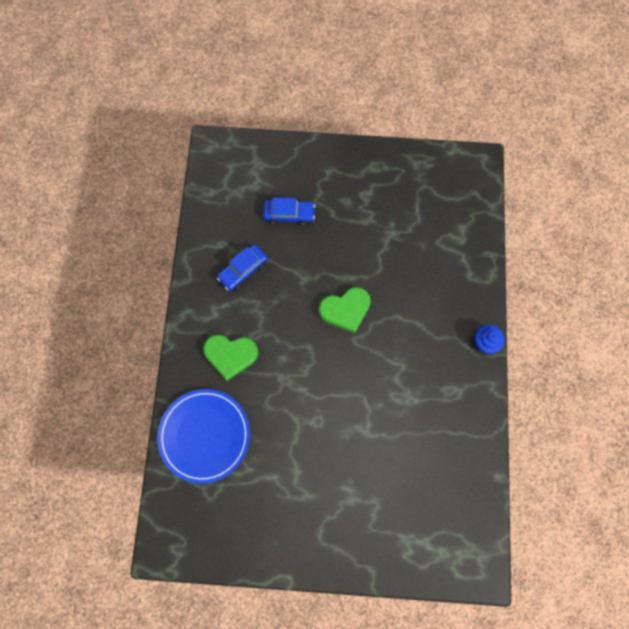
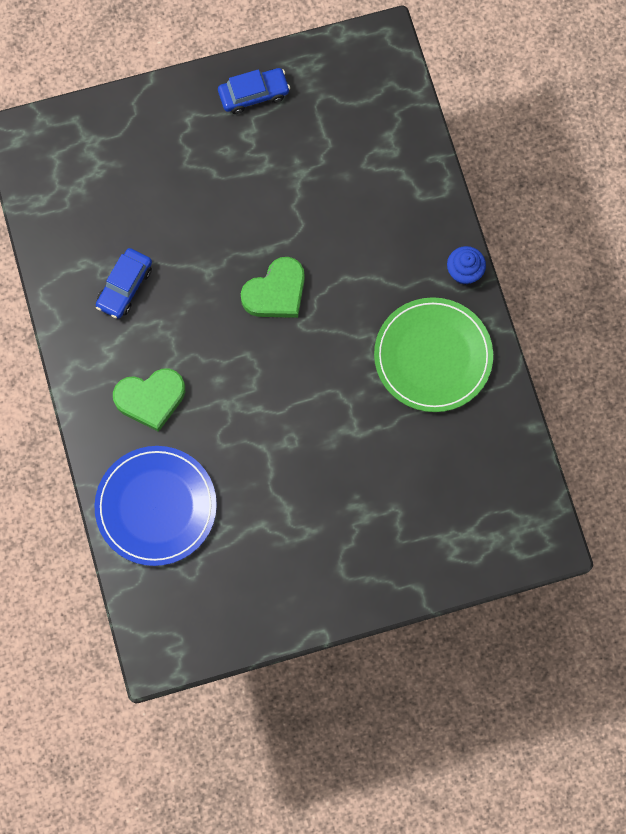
camera: 20 degrees left, 0 degrees up
(289, 214) = (157, 194): blue car -> blue car (254, 94)
(441, 396) = (433, 356): none -> green plate

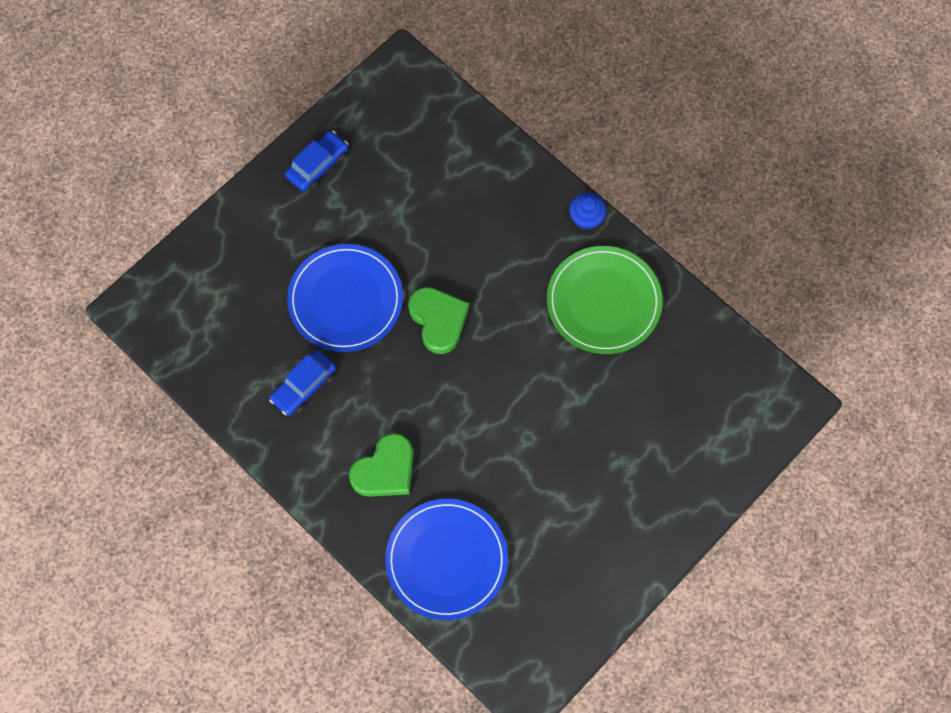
camera: 30 degrees left, 5 degrees down
(125, 287) = (304, 386): blue car -> blue car turned 45 degrees clockwise
(206, 229) = (345, 300): none -> blue plate
(276, 292) = (438, 320): green heart -> green heart turned 45 degrees counterclockwise

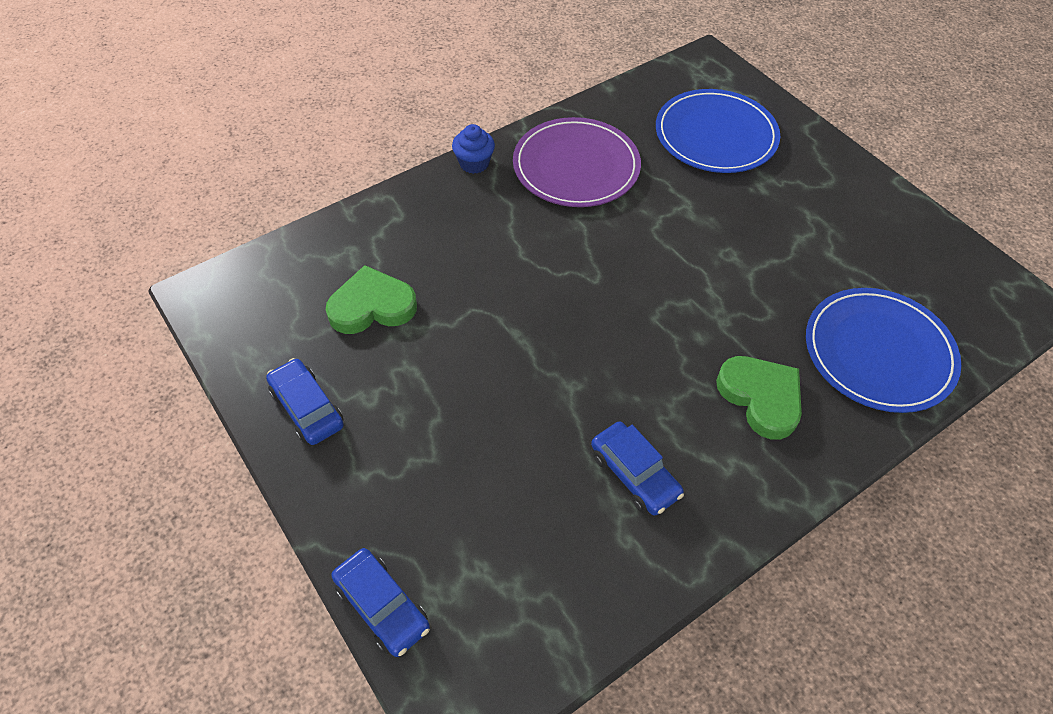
camera: 80 degrees left, 15 degrees down
(188, 250) = (382, 606): none -> blue car
(345, 300) = (517, 406): blue plate -> blue plate (715, 135)
(438, 320) = (567, 311): green heart -> green heart (372, 306)
(603, 302) = (576, 166): green plate -> purple plate

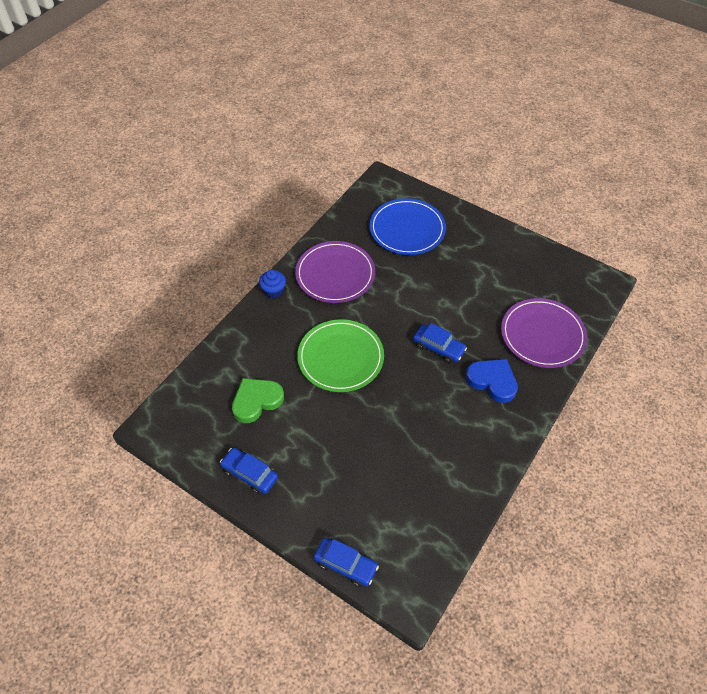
camera: 20 degrees left, 0 degrees up
(528, 284) = (340, 357): none -> green plate
(634, 474) = (445, 446): blue car -> blue car (438, 347)
(761, 397) = (492, 381): green heart -> blue heart
(878, 352) = (542, 335): blue plate -> purple plate

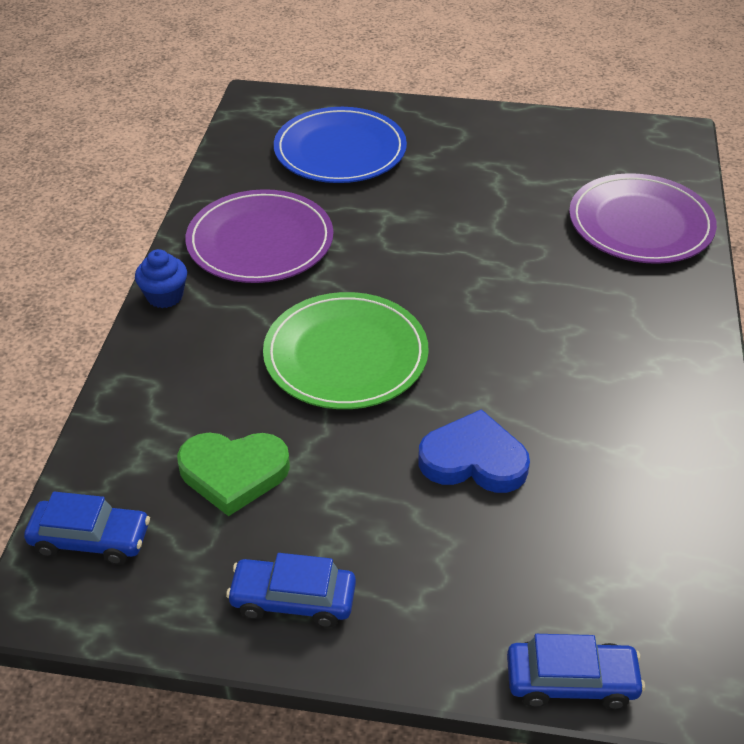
camera: 25 degrees left, 10 degrees down
(256, 401) = (233, 473): green heart -> green heart turned 120 degrees counterclockwise
(438, 347) = (498, 289): blue car -> blue car (91, 539)
(492, 381) = (613, 307): blue heart -> blue heart (473, 459)

